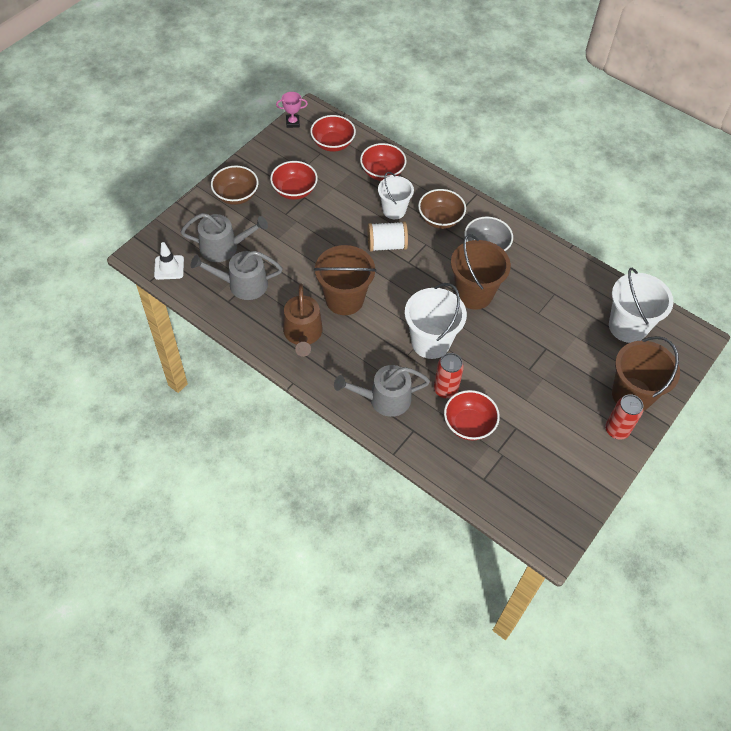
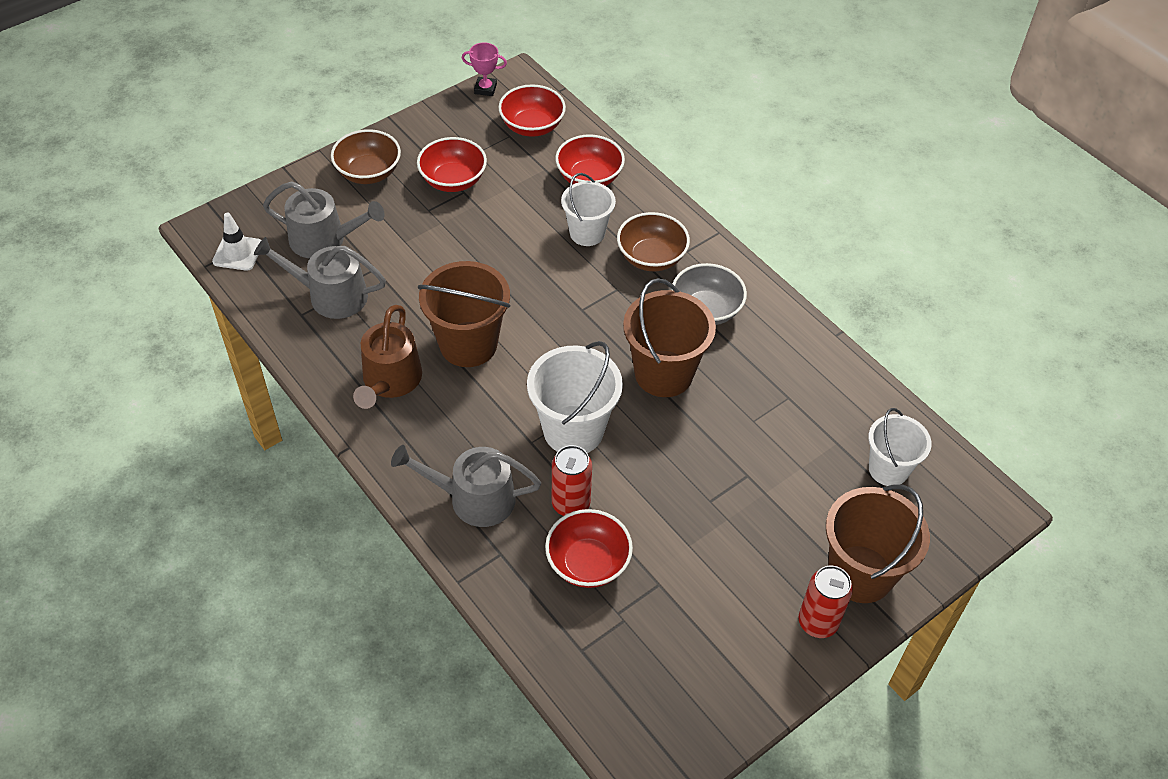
camera: 15 degrees right, 5 degrees down
(387, 245) = (558, 280): white spool -> none
(628, 326) = (888, 469): white bucket -> white bucket, size x0.65

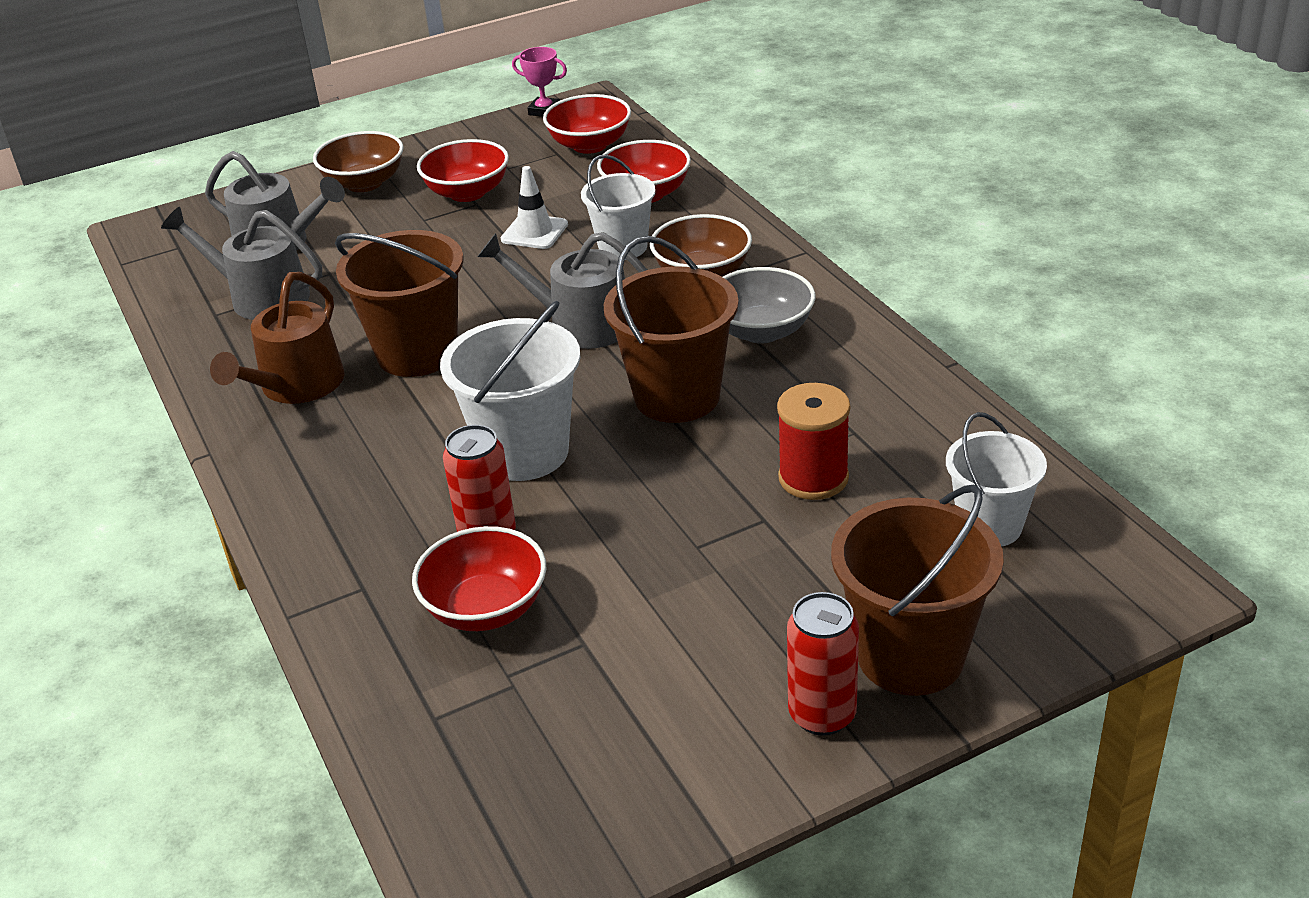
camera: 15 degrees right, 15 degrees down
(238, 253) = (167, 253): white traffic cone -> white traffic cone (534, 232)
(474, 498) = (352, 521): grey watering can -> grey watering can (580, 324)
(771, 438) = (813, 478): none -> red spool

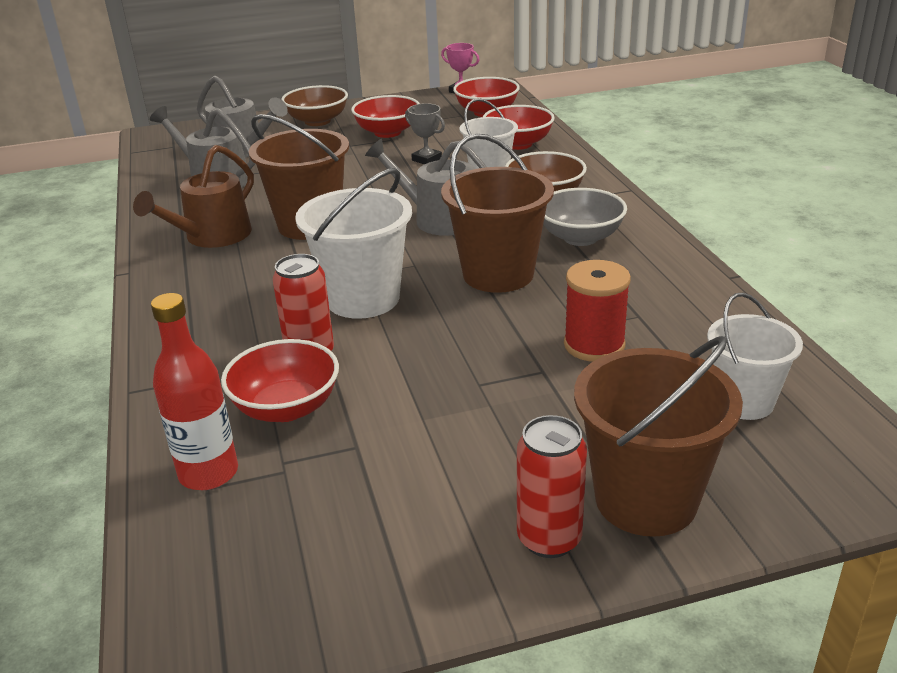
camera: 10 degrees right, 5 degrees down
(428, 701) = (208, 473): none -> red bottle
(534, 232) = (426, 159): white traffic cone -> grey trophy

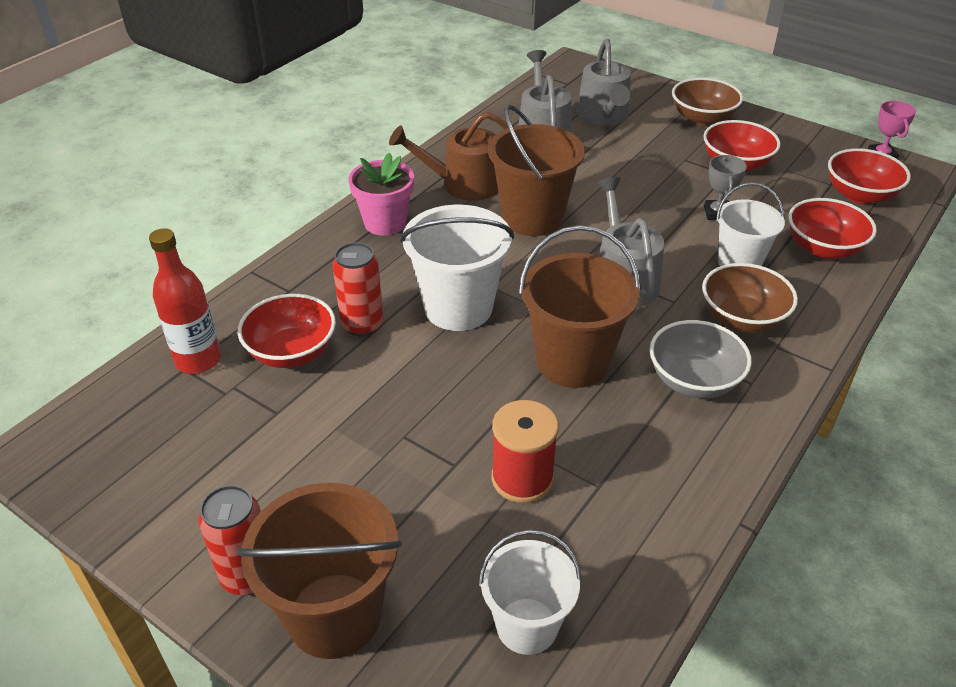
camera: 50 degrees right, 10 degrees up
(192, 292) = (385, 223): none -> pink flower pot

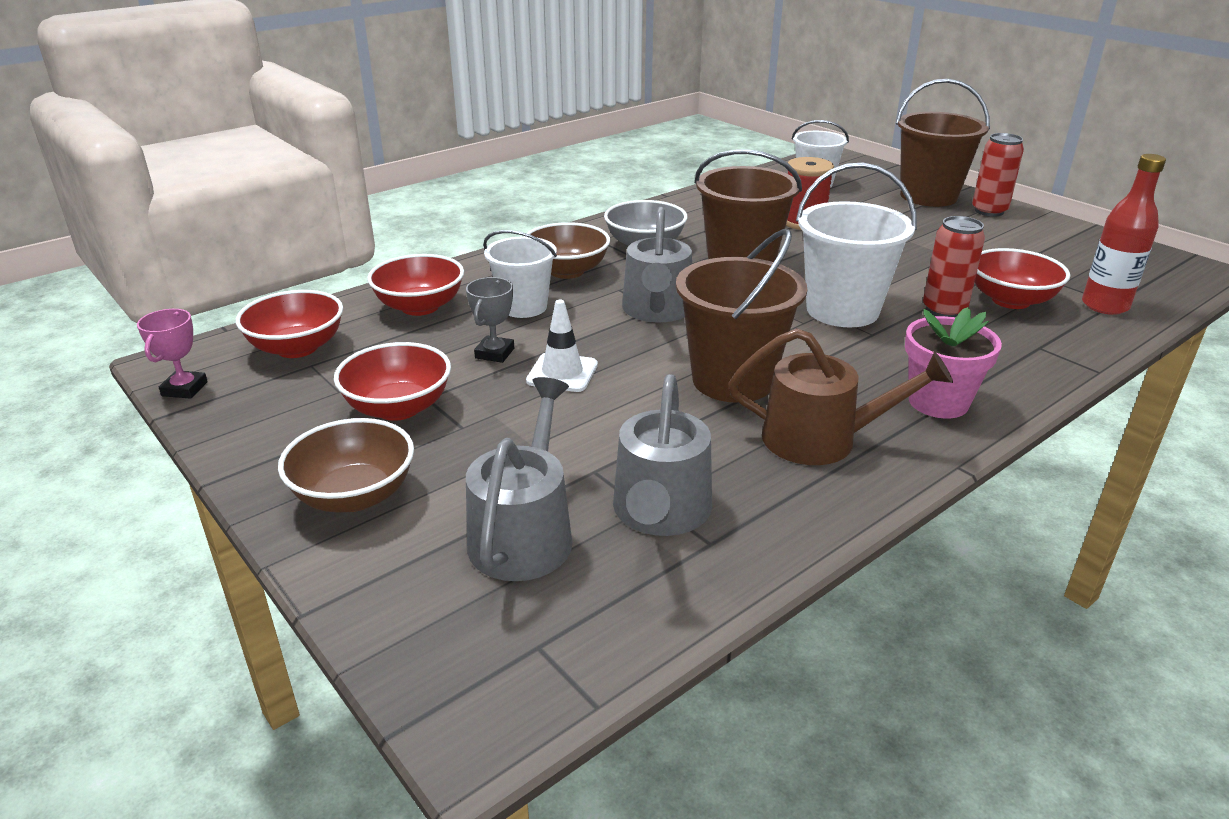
camera: 165 degrees left, 10 degrees down
(655, 205) = (562, 373): none -> white traffic cone

